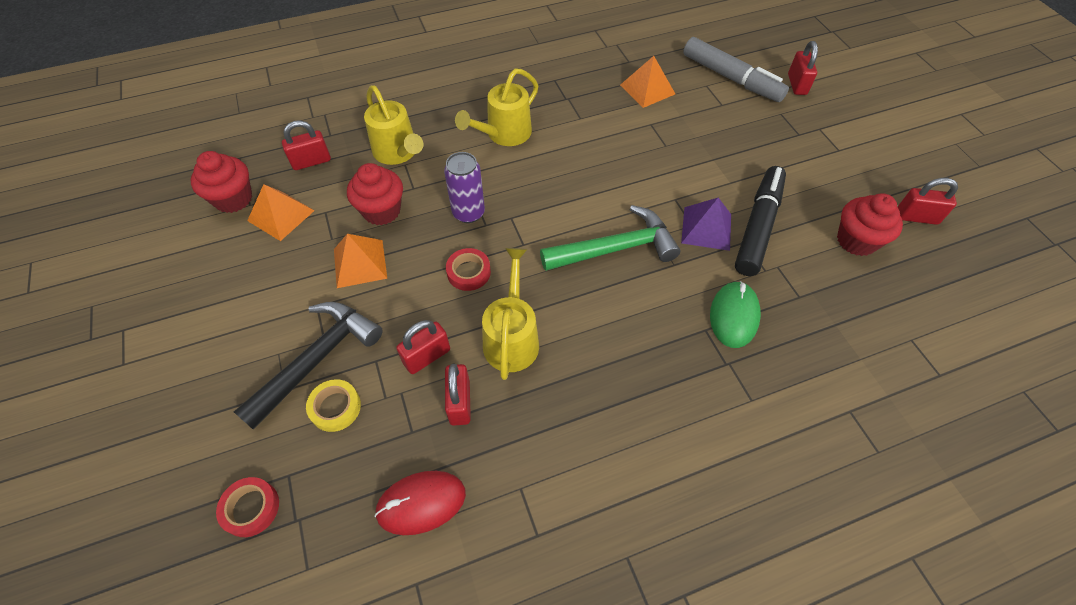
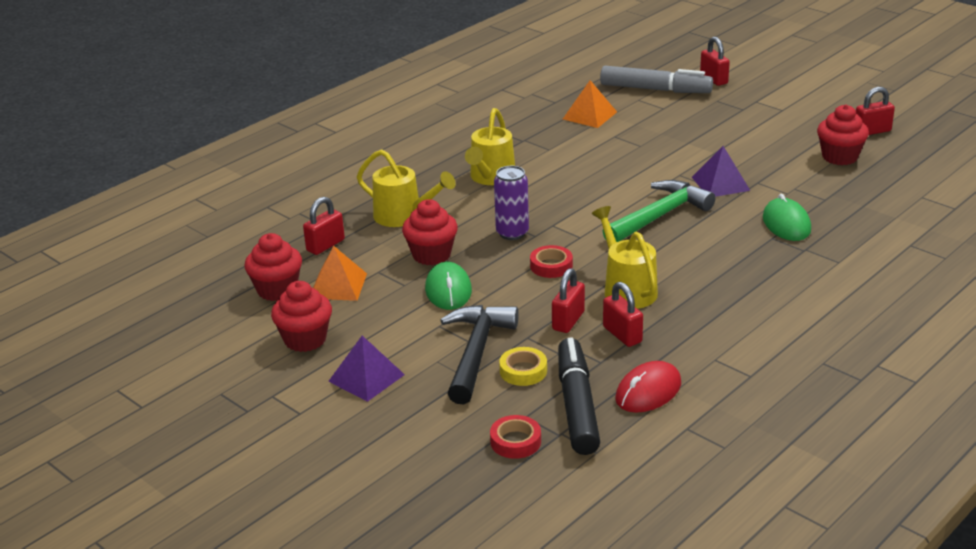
camera: 25 degrees left, 25 degrees down
(203, 271) = (305, 339): none -> red cupcake
(207, 346) = (366, 378): none -> purple pyramid
(360, 263) = (448, 290): orange pyramid -> green mouse
(757, 227) = (759, 171): black marker -> black marker (577, 406)

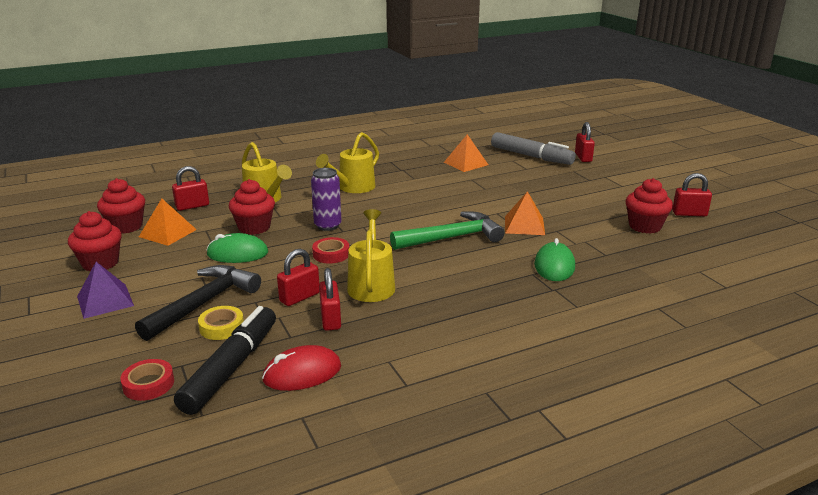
camera: 20 degrees right, 5 degrees down
(448, 290) = (237, 253): green mouse -> green mouse turned 75 degrees clockwise
(720, 183) = (524, 225): purple pyramid -> orange pyramid

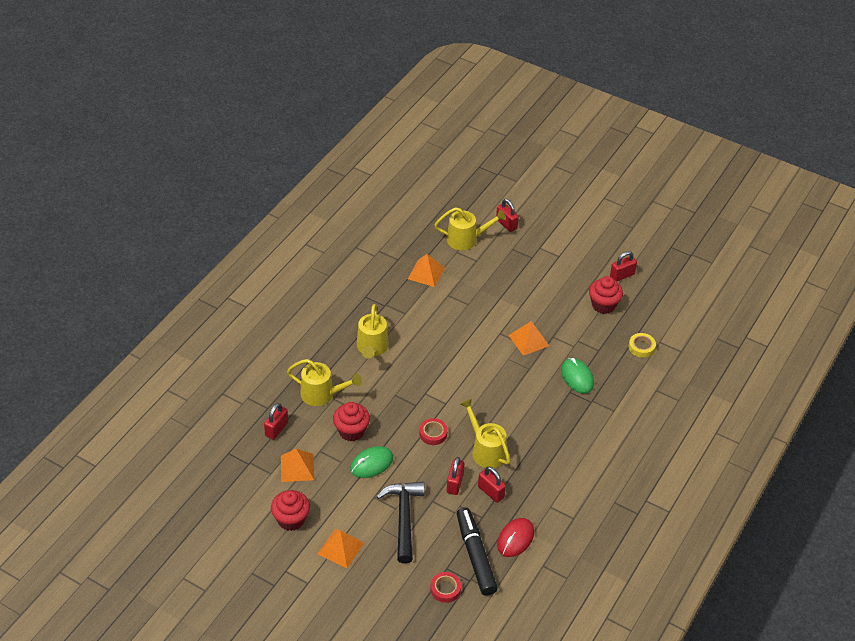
camera: 35 degrees left, 20 degrees up
(105, 301) = (340, 548): purple pyramid -> orange pyramid
(126, 226) = (257, 476): red cupcake -> none
(222, 327) = (436, 531): yellow tape -> yellow tape (641, 347)
(327, 226) = (400, 404): purple can -> none
(452, 238) = (494, 378): green hammer -> none
(531, 156) = (467, 239): grey marker -> yellow watering can

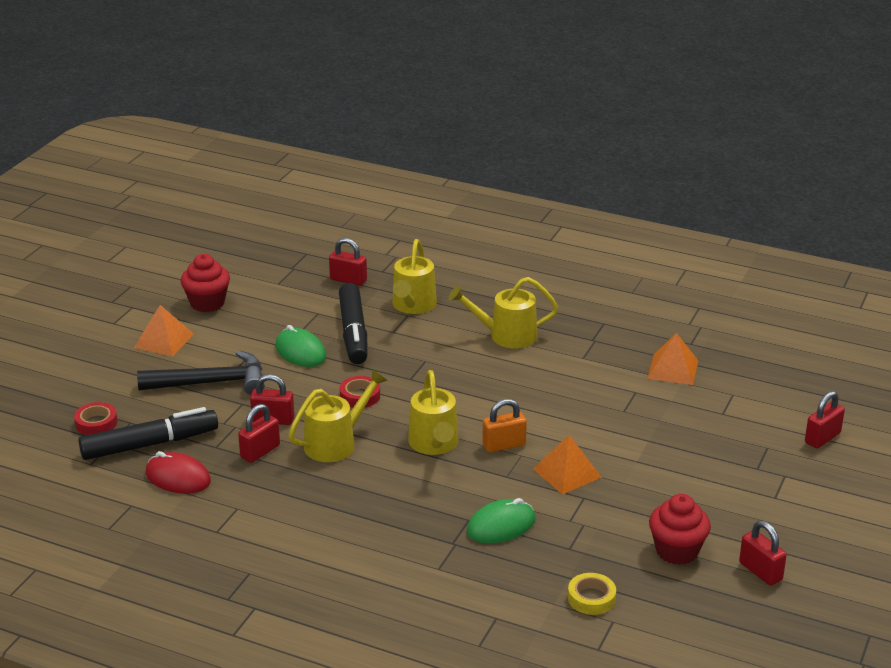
camera: 85 degrees right, 15 degrees down
(297, 467) = (288, 299): orange pyramid -> none
(351, 431) = (353, 332): red cupcake -> black marker
(467, 239) = (765, 401): yellow watering can -> yellow watering can (434, 445)
(497, 366) = (504, 445): none -> orange padlock

